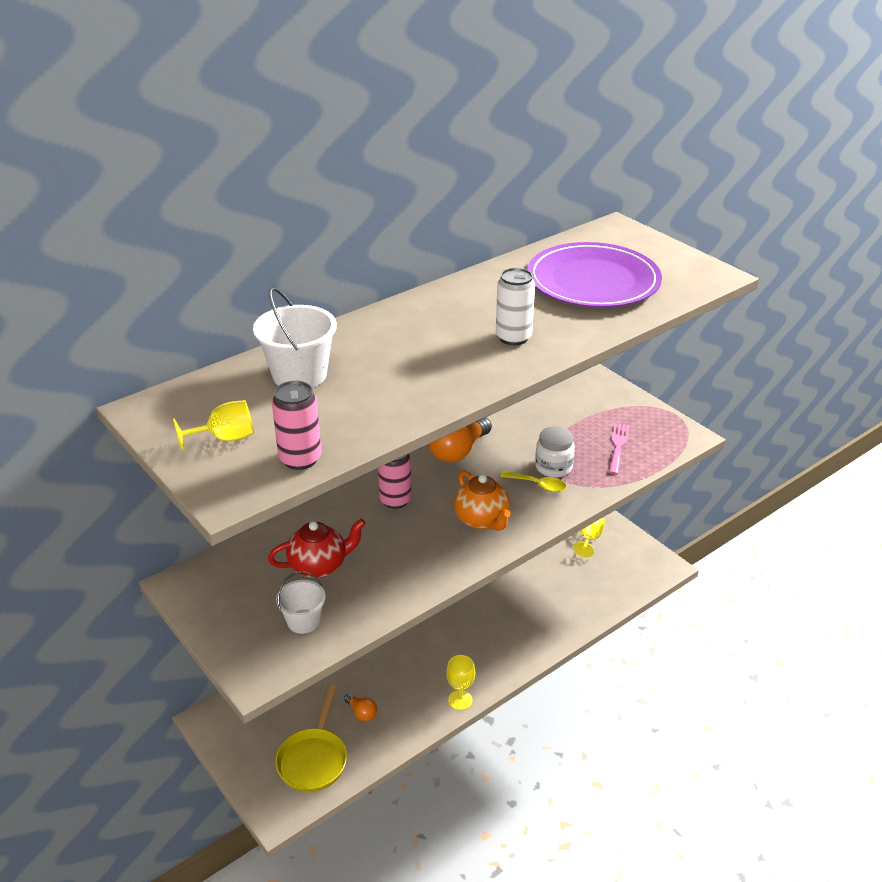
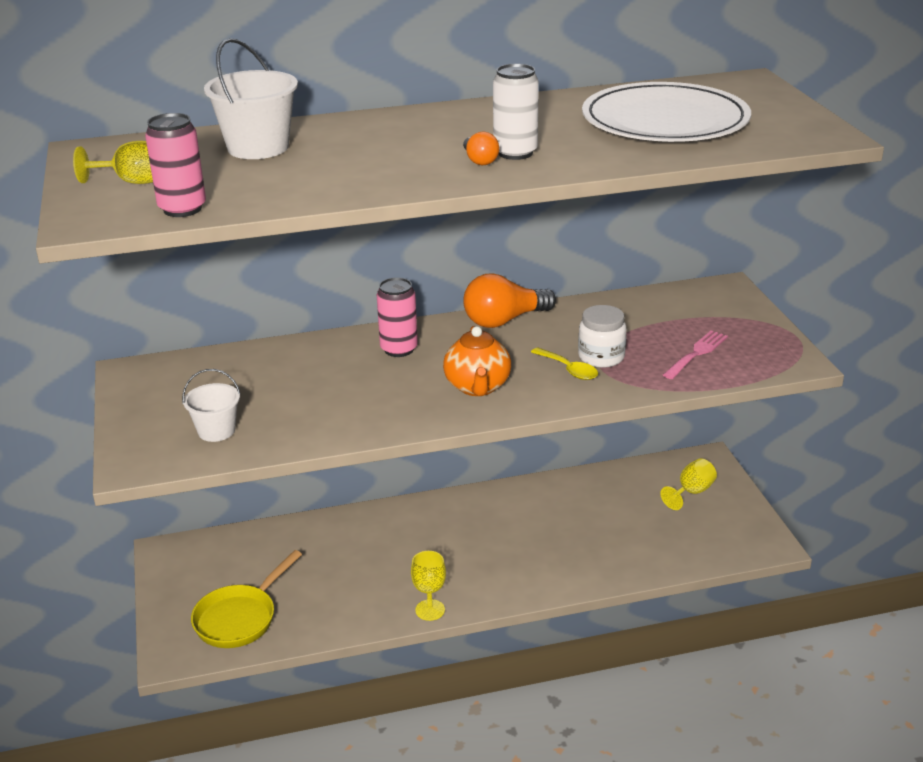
camera: 25 degrees right, 5 degrees down
(319, 566) = (272, 388): red teapot -> none
(361, 713) = (317, 590): orange light bulb -> orange light bulb (479, 160)
(593, 281) = (665, 121): purple plate -> white plate

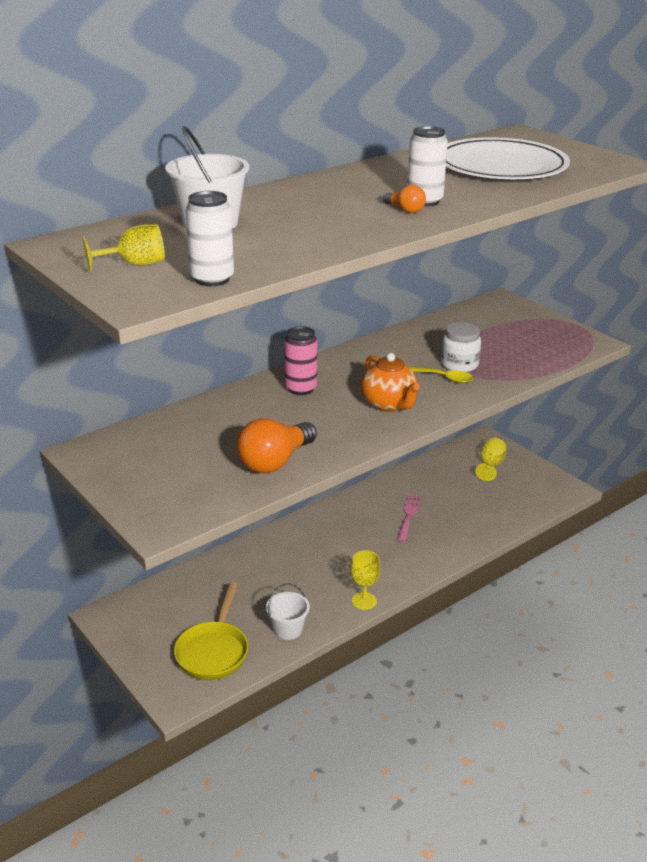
camera: 25 degrees left, 0 degrees up
(182, 209) = (212, 279): pink can -> white can
(216, 431) = (208, 483): white bucket -> white bucket (288, 629)
(504, 320) = (363, 351): orange light bulb -> orange light bulb (275, 462)
(697, 353) = (523, 349): pink fork -> pink fork (409, 515)

